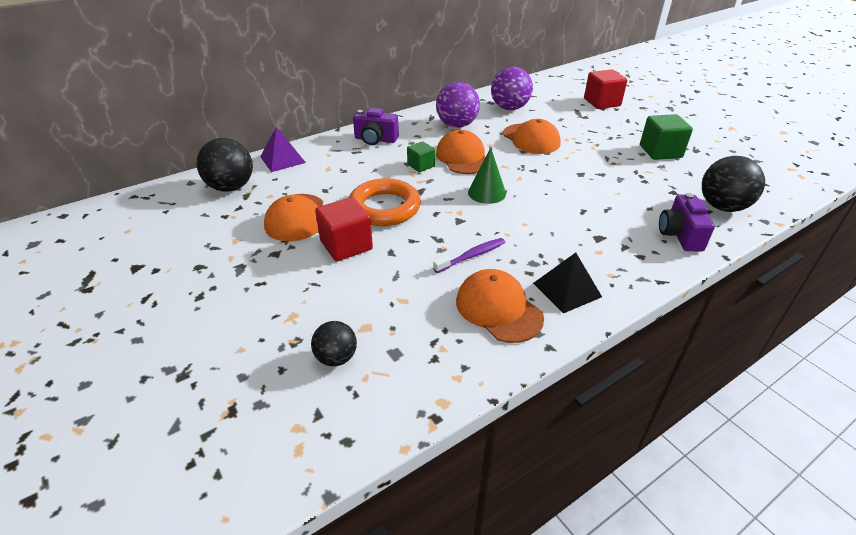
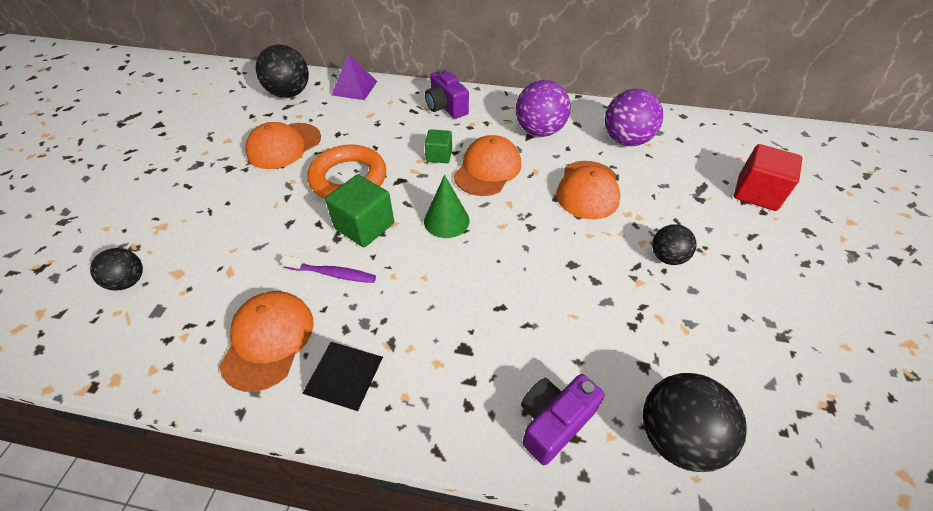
camera: 45 degrees right, 10 degrees up
(346, 245) = (274, 193): red cube -> none
(612, 147) = (667, 257): none -> black ball
(660, 151) = (723, 304): green cube -> green cube (364, 226)

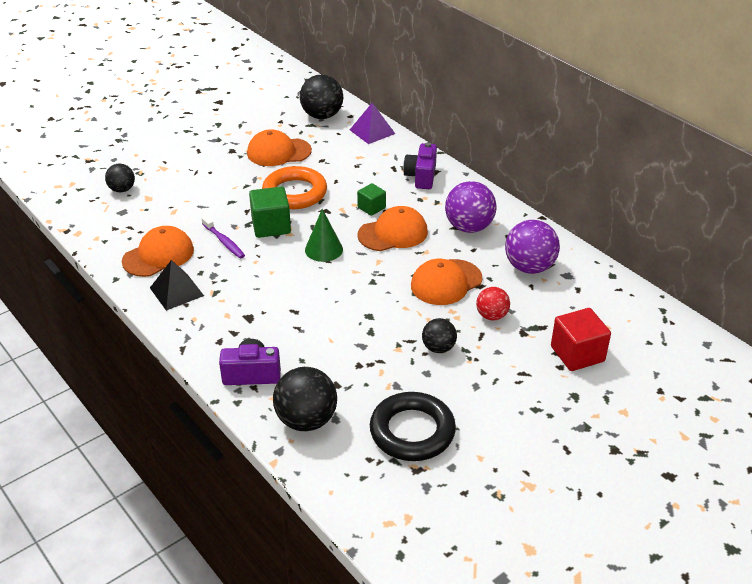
camera: 40 degrees right, 10 degrees down
(660, 198) = (491, 316): none -> red ball
(769, 365) = (412, 431): none -> black ring

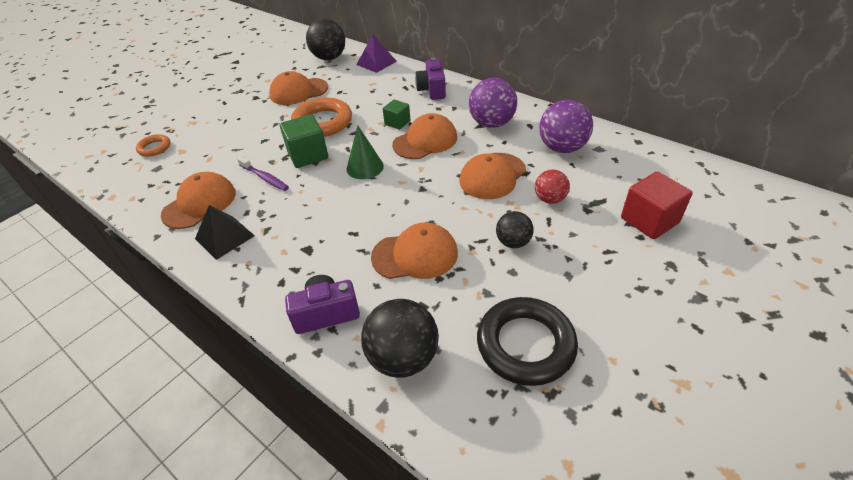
camera: 10 degrees left, 5 degrees up
(122, 189) = (154, 148): black ball -> orange ring
(344, 341) = (415, 255): none -> orange cap

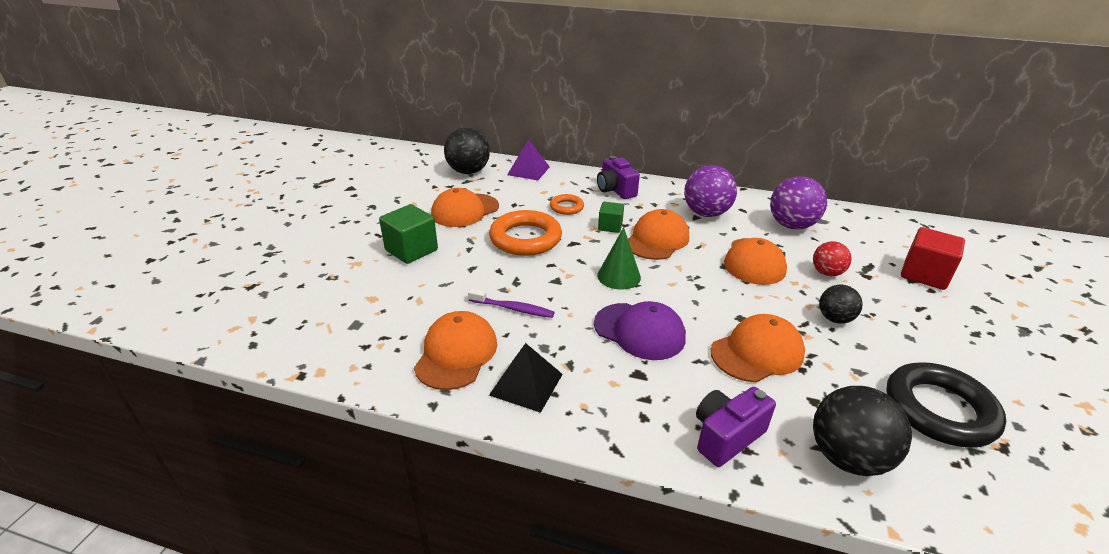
camera: 25 degrees left, 10 degrees down
(154, 148) = (329, 301): orange ring -> orange ring (566, 207)
(308, 155) = (541, 275): green cube -> green cube (411, 250)
(339, 216) = (639, 331): none -> purple cap

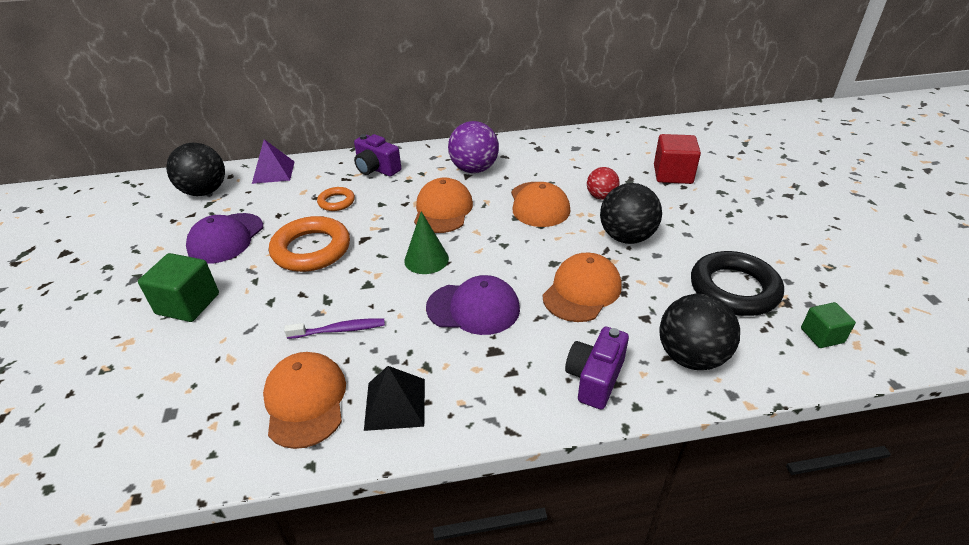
camera: 25 degrees left, 5 degrees up
(465, 210) = (226, 238): orange cap -> purple cap
(610, 226) = (391, 210): green cube -> green cube (822, 335)
(791, 225) = (552, 160): purple ball -> none
(834, 319) = (626, 237): black ball -> black ball, size x1.68

